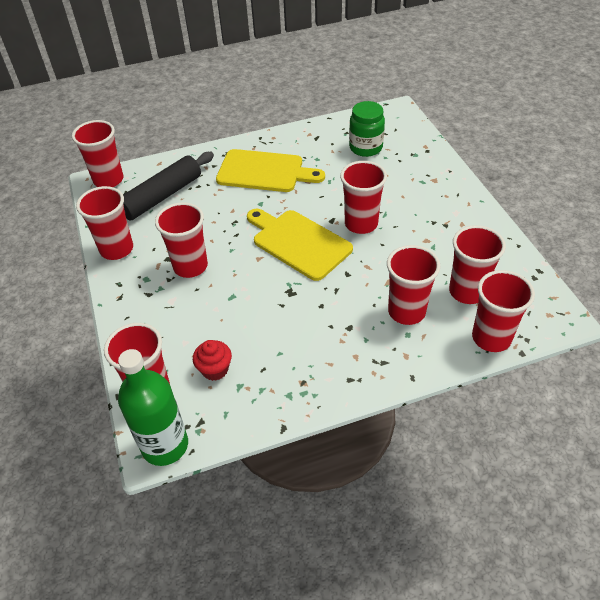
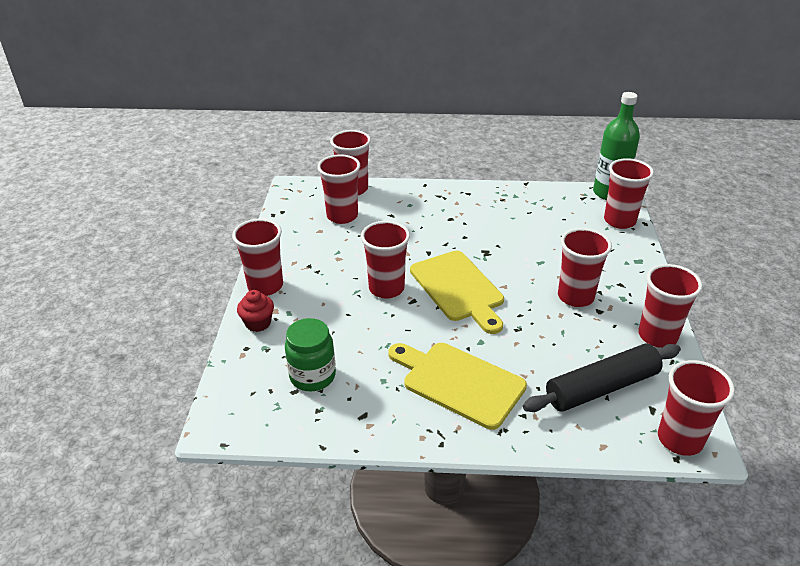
camera: 160 degrees left, 10 degrees down
(215, 369) = (566, 220): red cupcake -> red cupcake (258, 323)
(406, 312) = (399, 216): red cup -> red cup (265, 286)

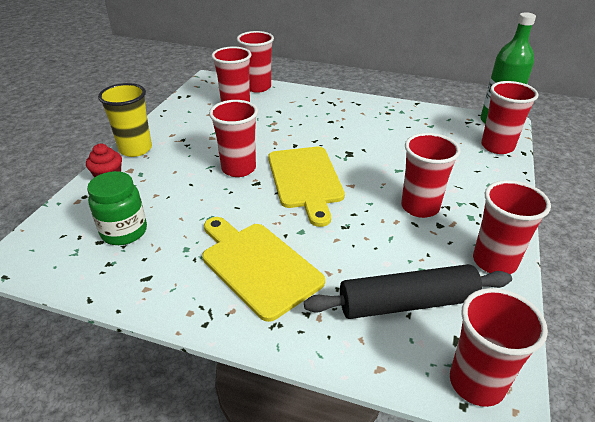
camera: 15 degrees right, 0 degrees up
(265, 286) = (135, 149): red cup -> yellow cup

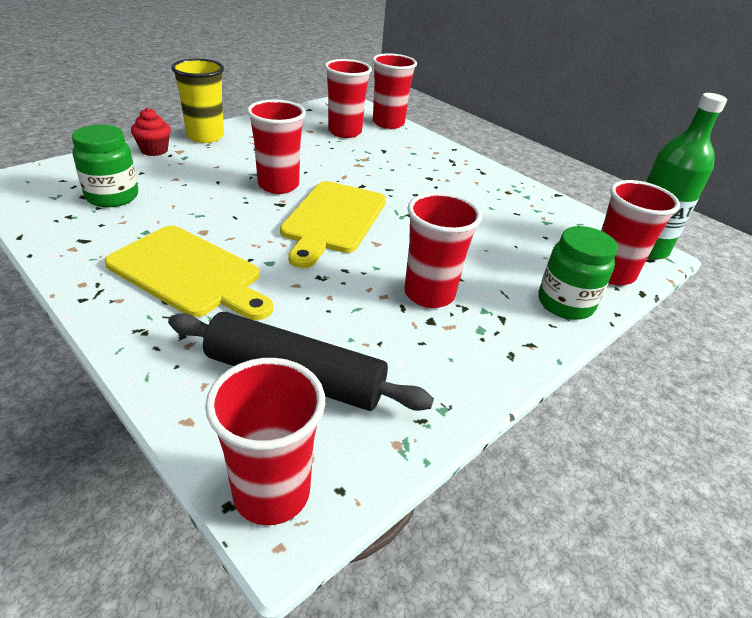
camera: 25 degrees right, 0 degrees up
(257, 265) = (189, 273): yellow cutting board -> yellow cutting board turned 135 degrees clockwise
(494, 262) = (452, 386): red cup -> none
(495, 178) = (565, 303): none -> green jar

